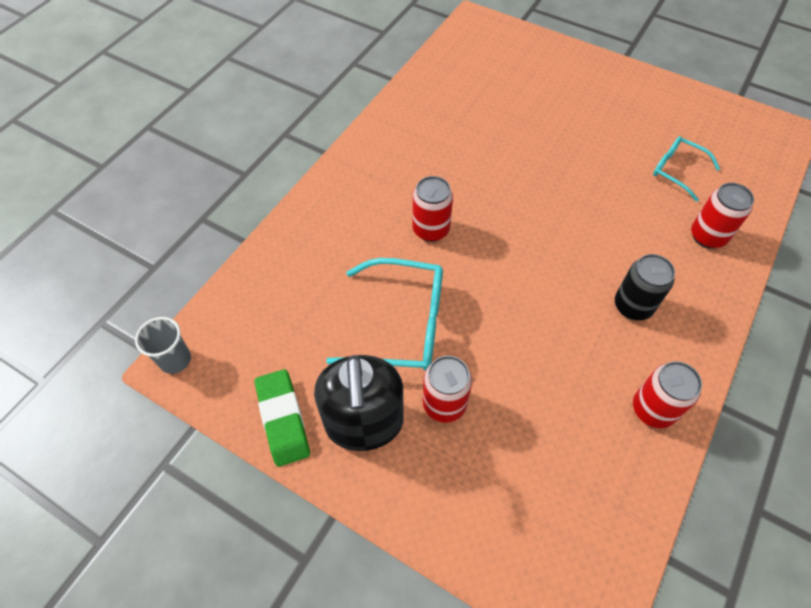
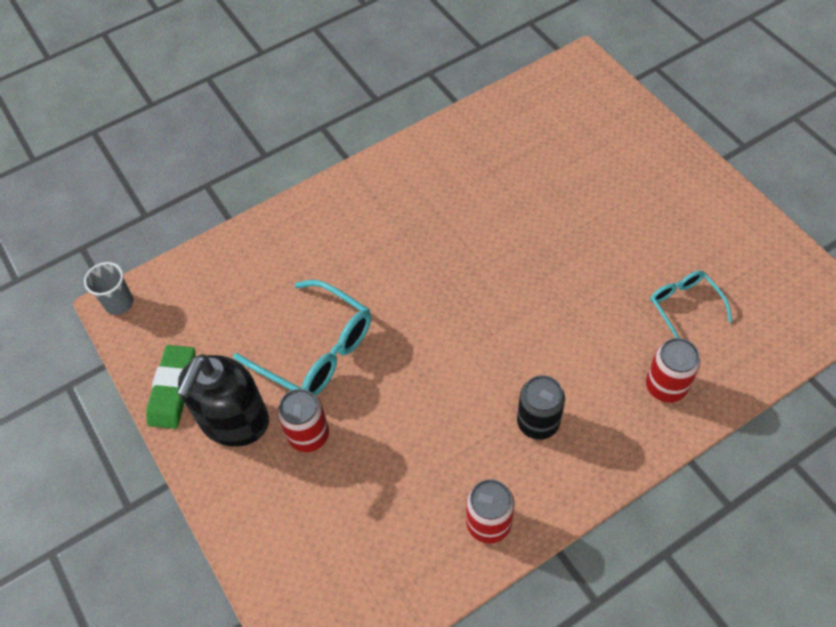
camera: 30 degrees right, 0 degrees up
(431, 230) = (396, 272): red can -> none

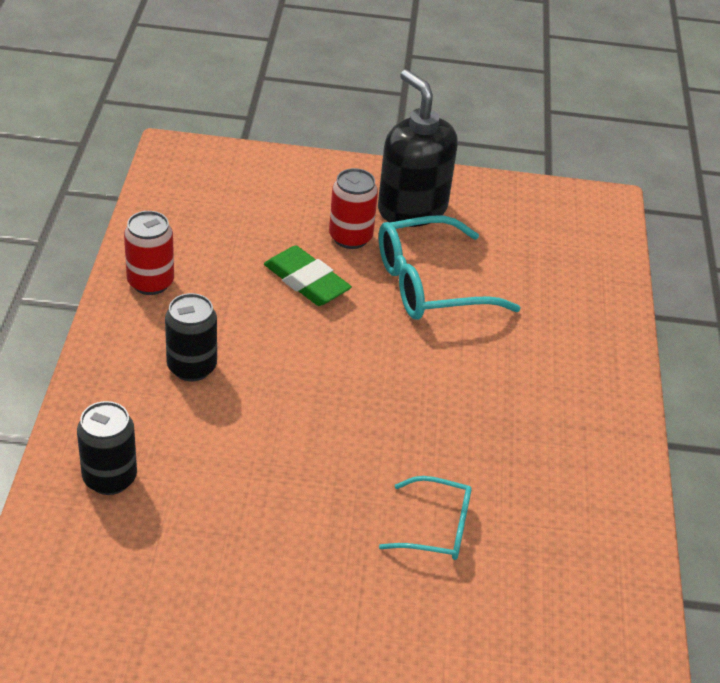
camera: 120 degrees right, 15 degrees down
(119, 303) = (609, 206): grey cup -> none
(173, 389) = (481, 194): green eraser -> green eraser (306, 281)
(665, 386) = (110, 478): red can -> black can
(684, 306) = (166, 569): turquoise glasses -> turquoise glasses (436, 528)

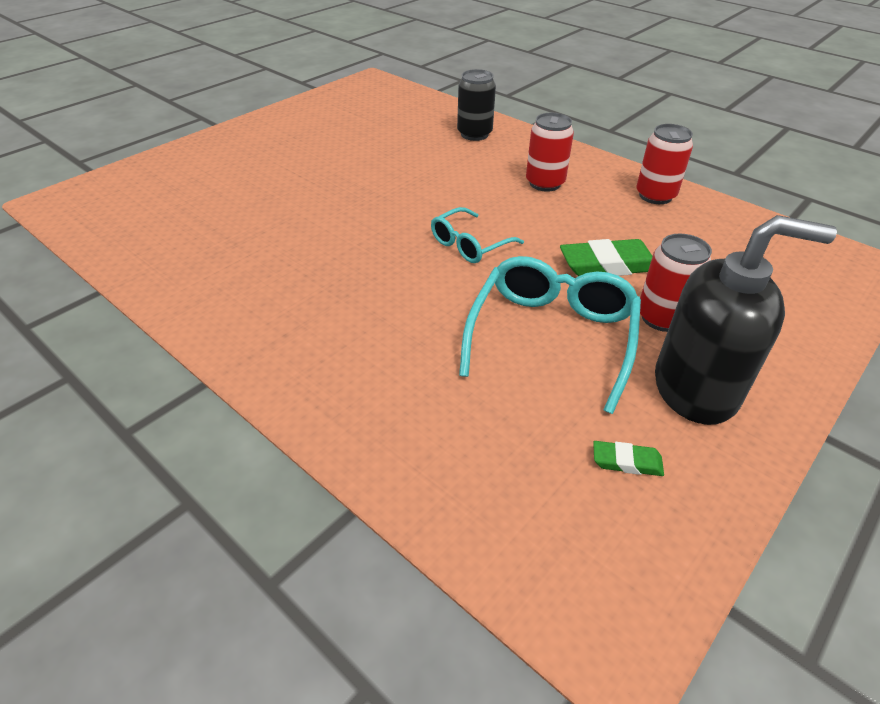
camera: 130 degrees right, 0 degrees up
(192, 367) = (545, 183): black can -> red can
(436, 528) = (301, 216): turquoise glasses -> turquoise glasses (469, 245)
(503, 223) = (626, 461): none -> green eraser

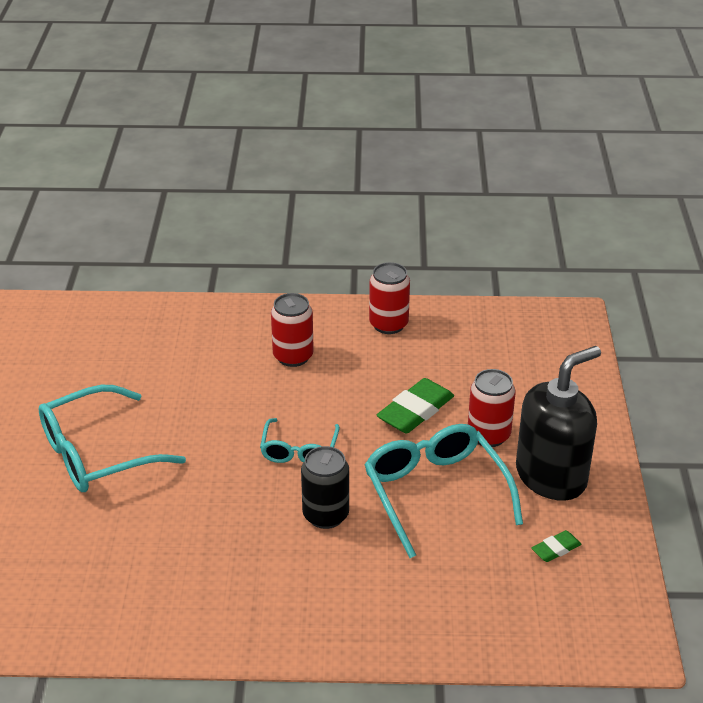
camera: 40 degrees left, 5 degrees down
(326, 178) = (97, 453): none -> turquoise glasses
(474, 134) = (173, 331): black can -> black can (325, 515)

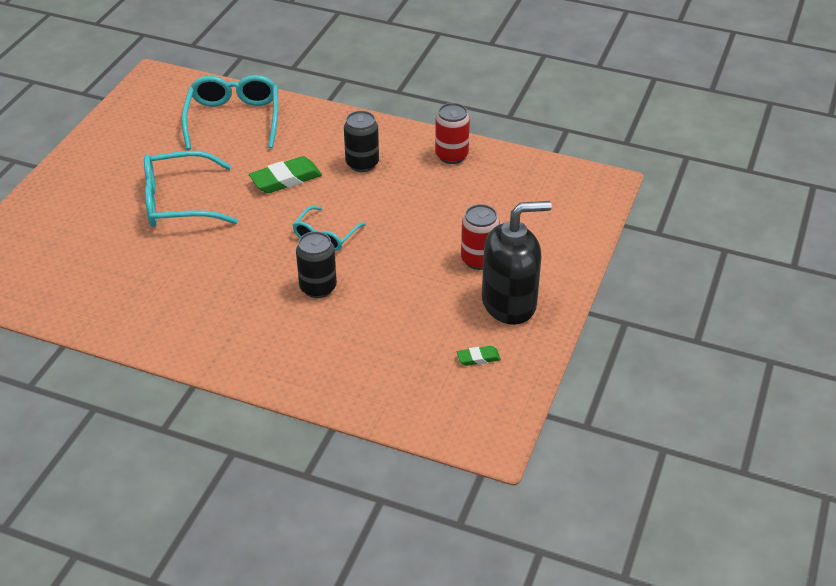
camera: 20 degrees right, 5 degrees up
(293, 356) = (362, 164): red can -> black can
(415, 411) = (432, 227): green eraser -> green eraser (286, 179)
(435, 493) = (410, 293): turquoise glasses -> turquoise glasses (233, 119)

